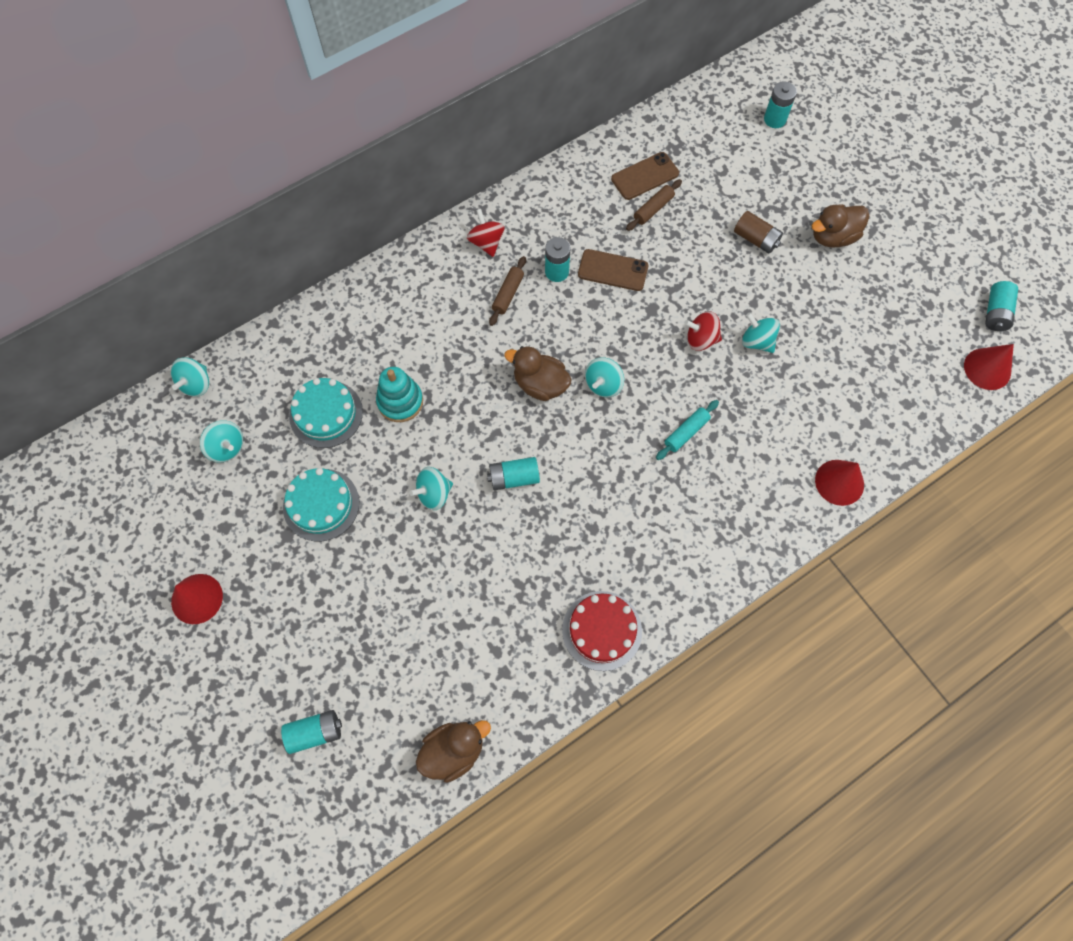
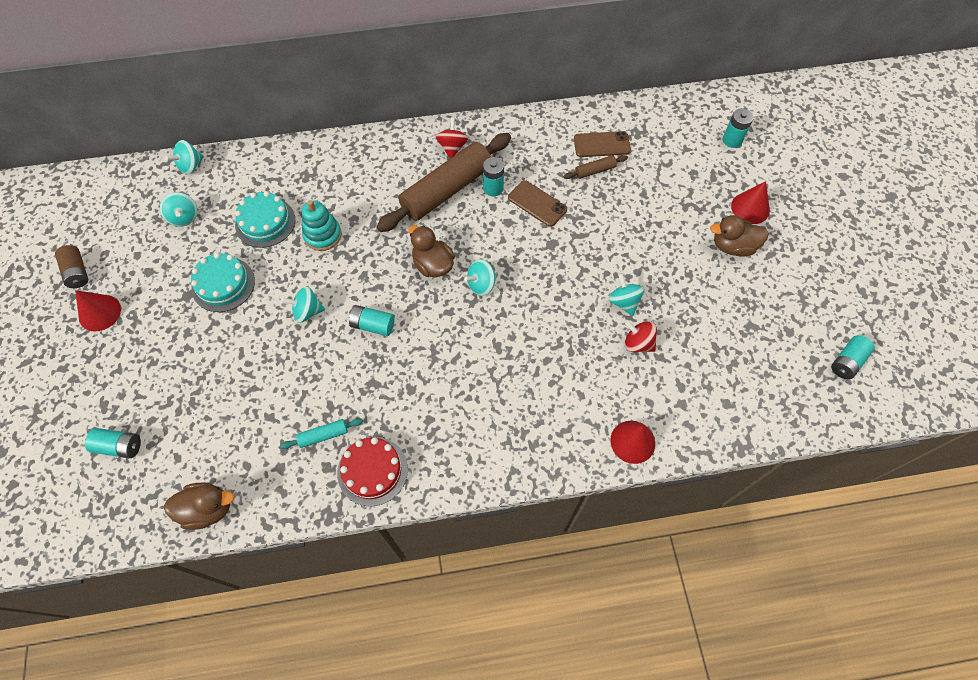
camera: 25 degrees right, 5 degrees down
(508, 294) = (446, 190): brown rolling pin -> brown rolling pin, size x2.41
(686, 432) = (526, 348): turquoise rolling pin -> turquoise rolling pin (323, 435)
(701, 339) = (578, 282): red spinning top -> red spinning top (638, 343)
(756, 239) = (666, 224): brown battery -> brown battery (77, 272)
(987, 369) = (815, 405): red cone -> red cone (750, 208)

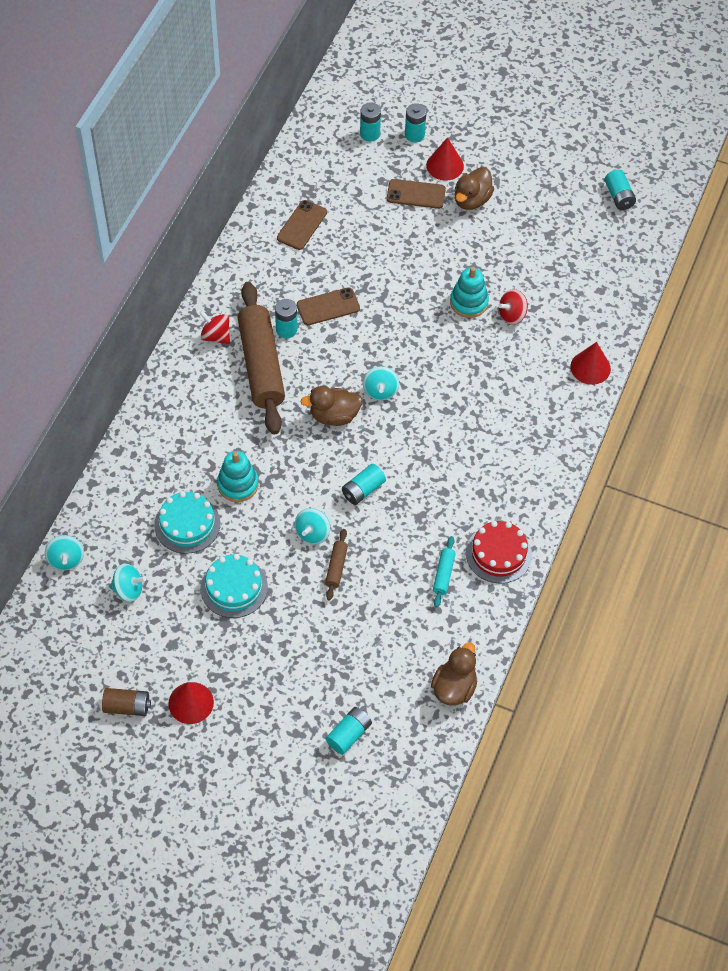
camera: 60 degrees left, 5 degrees down
(595, 171) = (326, 246): brown rolling pin -> brown rolling pin (336, 567)
(624, 302) = (468, 302): turquoise spinning top -> turquoise stacking toy
(701, 203) = (416, 194): none -> brown phone
(761, 170) = (414, 135): none -> turquoise battery

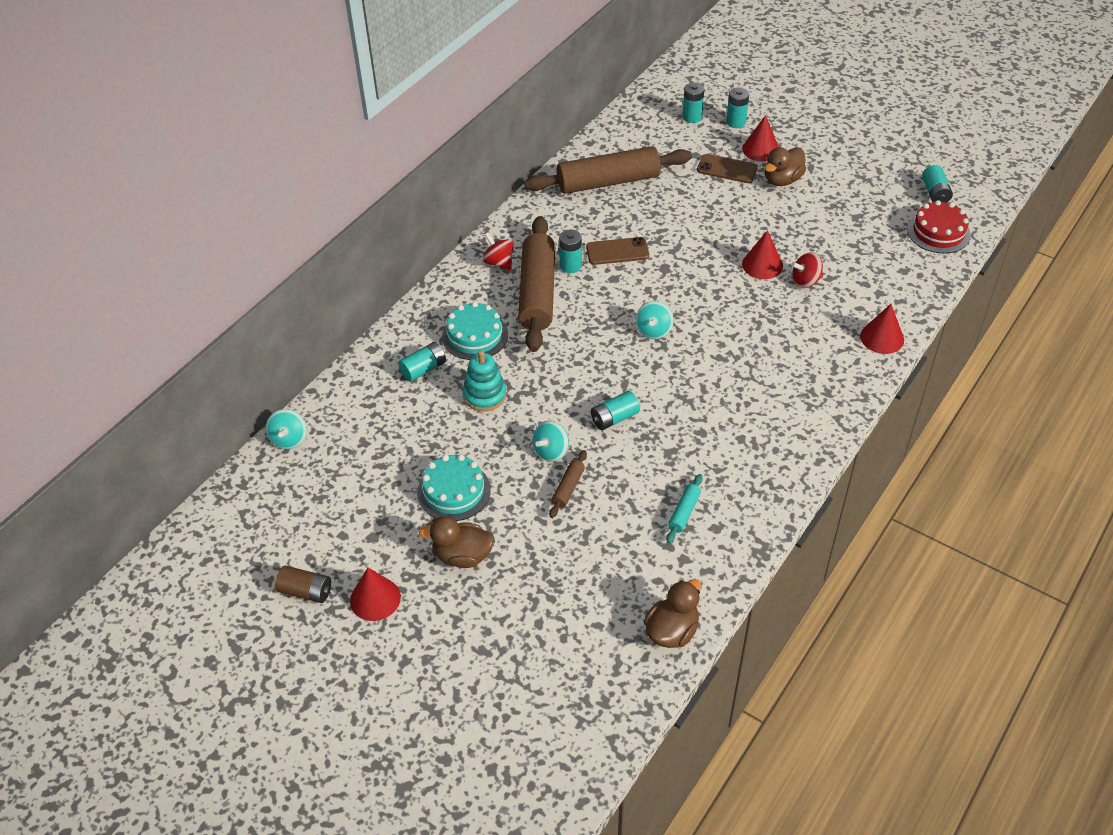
camera: 15 degrees right, 10 degrees down
(128, 590) = (343, 477): turquoise spinning top -> none
(187, 524) = (422, 424): turquoise cake -> turquoise cake (475, 335)
(302, 225) = (608, 182): brown phone -> brown rolling pin
(334, 416) = (600, 346): brown duck -> brown duck (462, 556)
(349, 734) = (540, 661): turquoise battery -> turquoise battery (424, 369)
(468, 302) = (762, 265): turquoise stacking toy -> red cone
(498, 553) = (749, 501): red cake -> red cake (938, 232)

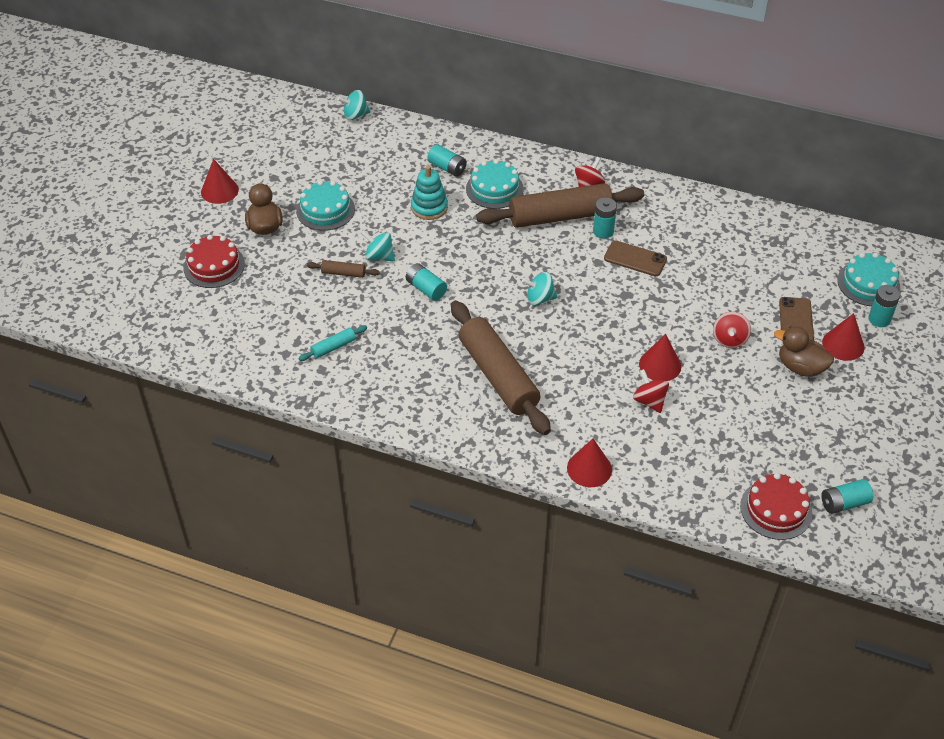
camera: 75 degrees right, 0 degrees up
(306, 591) = (220, 156): brown battery -> none
(516, 617) = (214, 266): none -> red cake
(608, 182) = (732, 237): brown rolling pin -> brown rolling pin (498, 376)
(617, 251) = (635, 259): brown phone -> brown phone turned 45 degrees counterclockwise
(672, 631) = (214, 355): brown duck -> none
(684, 512) = (333, 347): turquoise rolling pin -> turquoise rolling pin turned 45 degrees counterclockwise
(692, 117) = (868, 283): turquoise battery -> turquoise cake
(740, 214) = (729, 339): none -> red spinning top

